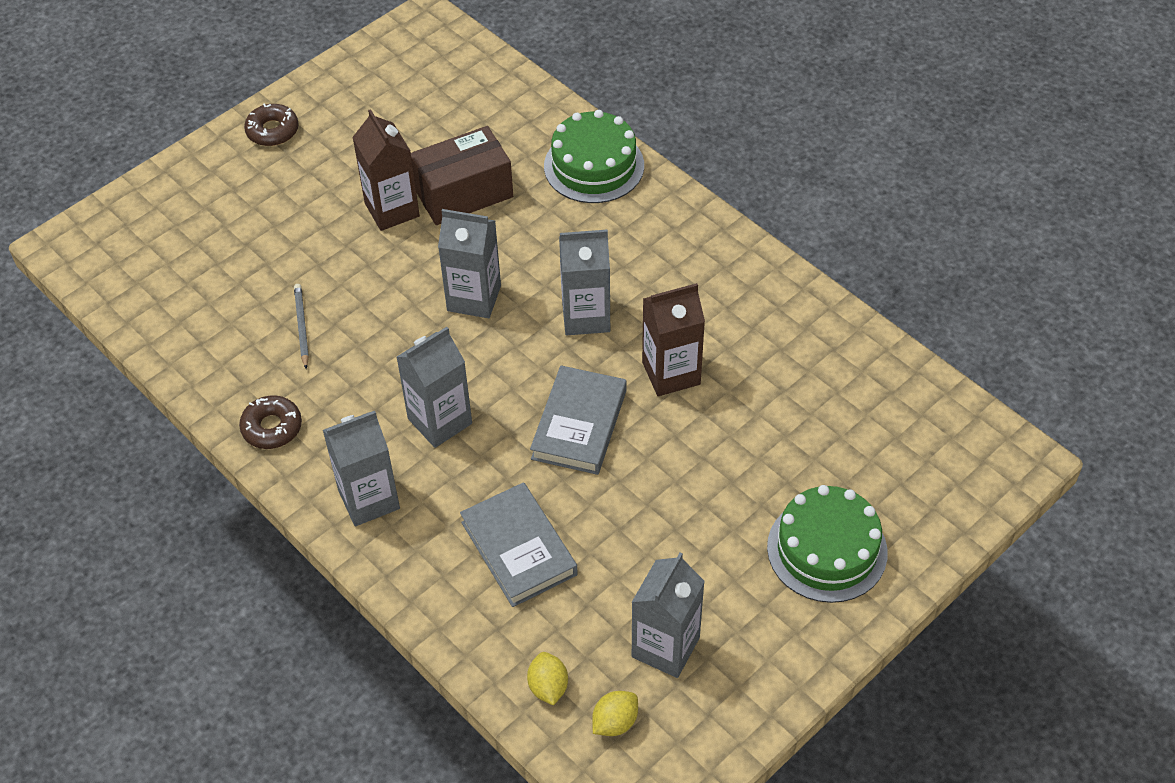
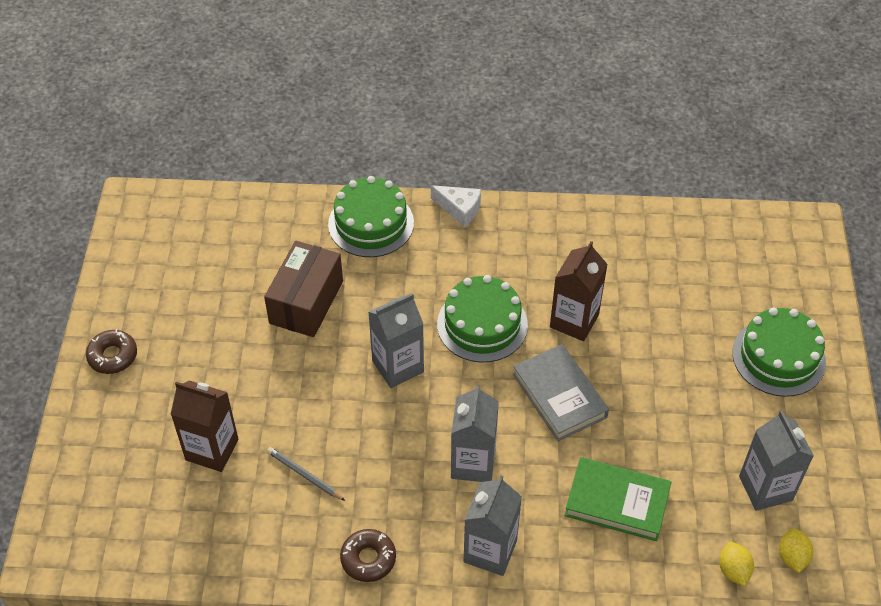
camera: 45 degrees left, 0 degrees up
(392, 210) = (270, 349): brown carton -> brown carton (212, 449)
(519, 548) = (617, 502): grey book -> green book
(548, 687) = (733, 570): yellow lemon -> yellow lemon turned 45 degrees clockwise
(586, 316) = (482, 324): grey carton -> green cake
(686, 206) = (459, 209): none -> white cheese

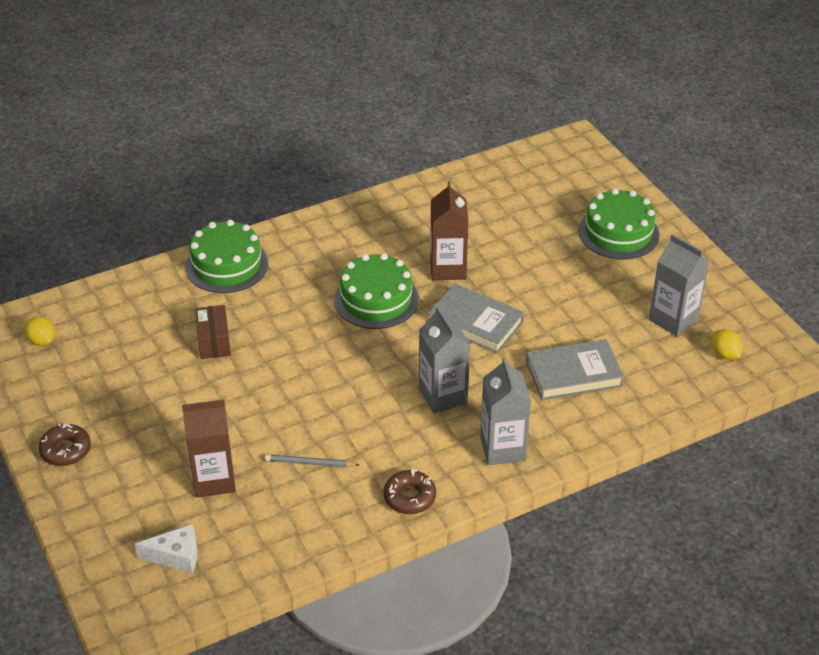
camera: 30 degrees left, 10 degrees down
(306, 302) = (214, 341): brown box -> brown box, size x0.63
(398, 366) = (329, 355): grey carton -> none
(459, 209) = (295, 228): white cheese -> white cheese (176, 556)
(617, 502) = (573, 374): green book -> grey book
(733, 570) = (691, 381): yellow lemon -> yellow lemon (42, 341)

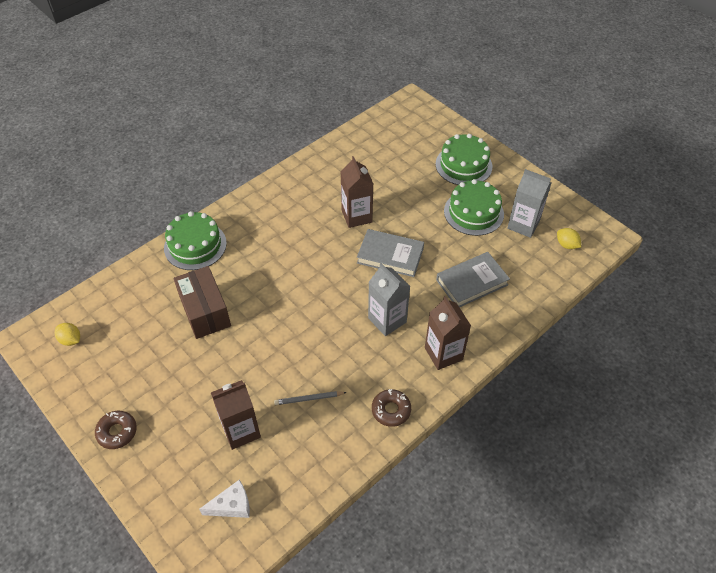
camera: 15 degrees left, 10 degrees up
(214, 341) = (205, 311): brown box -> brown box, size x1.60
(376, 299) = (314, 251): green cake -> green cake (473, 212)
(502, 448) = (443, 354): grey carton -> brown carton

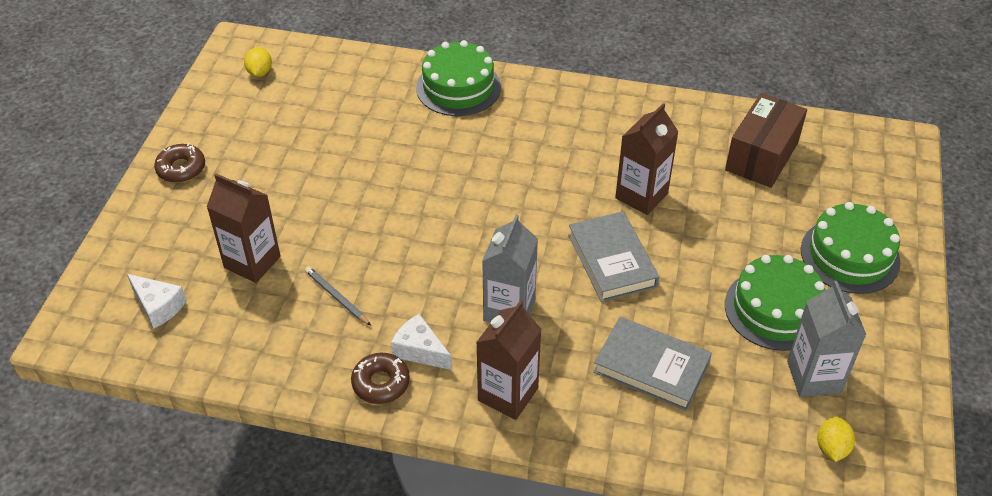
camera: 55 degrees right, 5 degrees down
(205, 311) = (378, 146): brown box -> brown box (761, 156)
(382, 378) = (420, 350): none -> white cheese

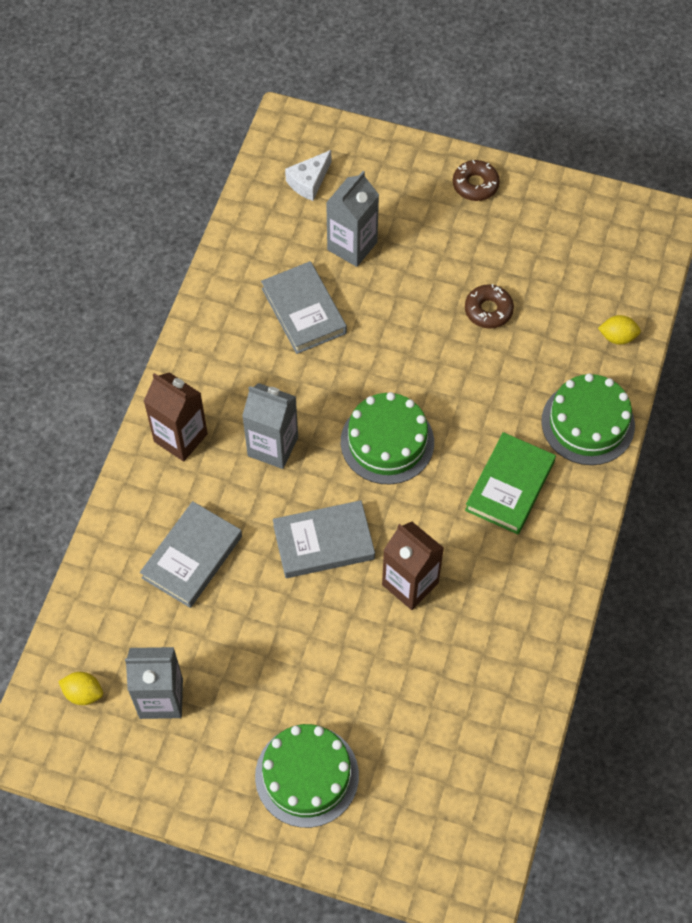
camera: 95 degrees right, 15 degrees up
(252, 262) = (352, 246): brown carton -> grey carton
(260, 72) = (615, 241): yellow lemon -> yellow lemon (617, 337)
(337, 297) = (304, 311): grey pencil -> grey book
(381, 383) = (206, 343): brown donut -> brown donut (488, 310)
(420, 350) = (236, 373): white cheese -> none
(529, 134) = (510, 486): none -> green book
(761, 156) = (462, 720): brown box -> none
(775, 309) = (245, 682): green cake -> green cake (387, 442)

